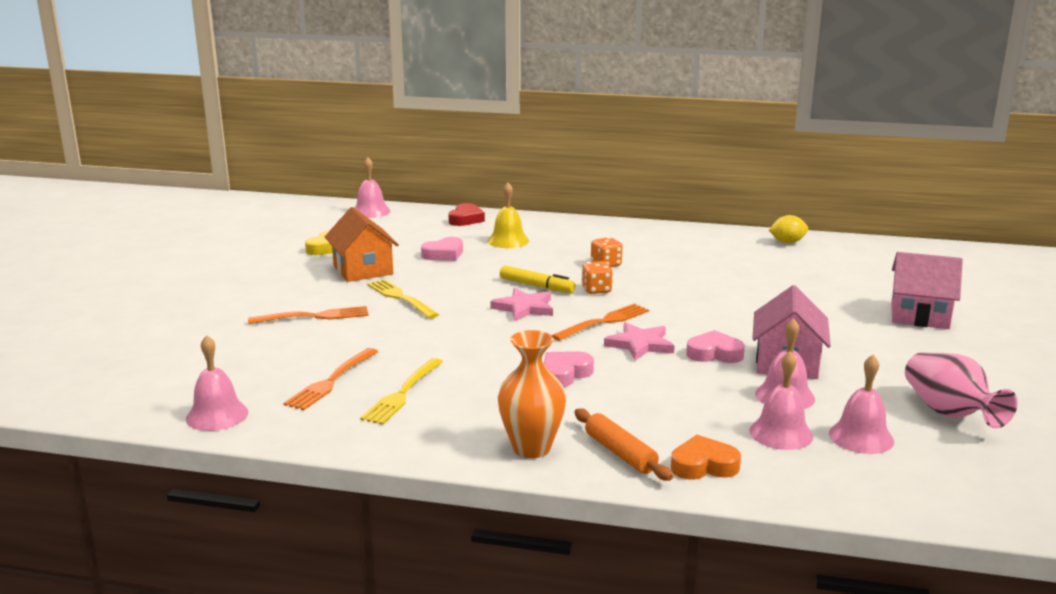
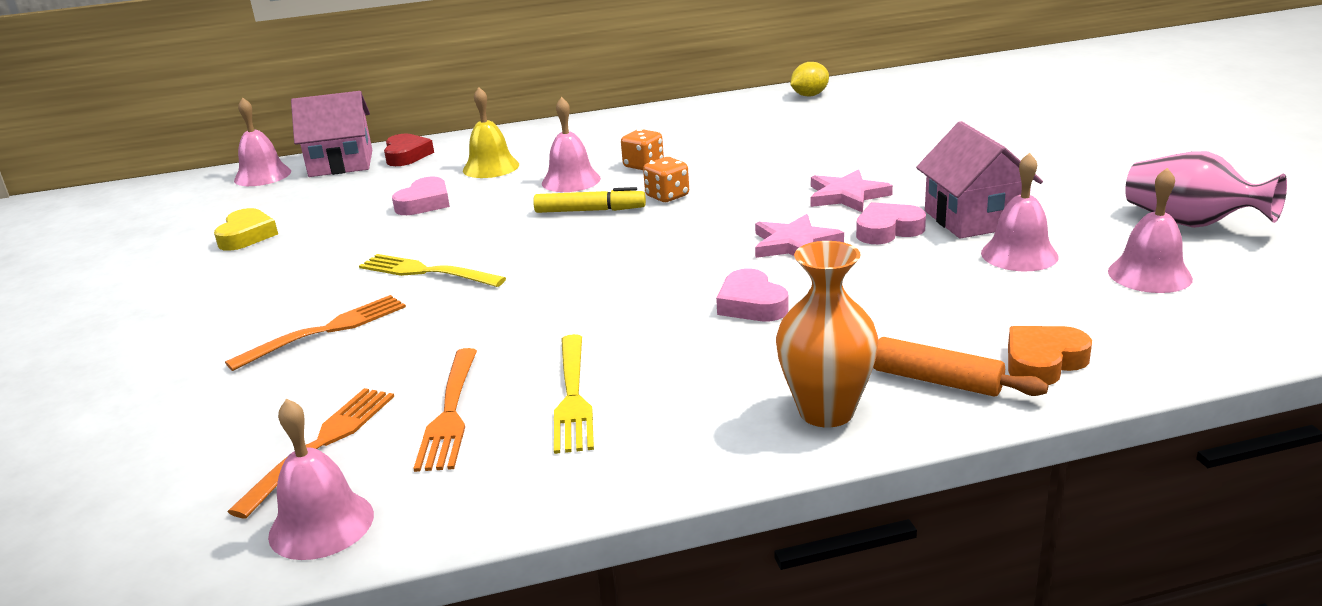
camera: 25 degrees left, 5 degrees up
(363, 270) = (332, 250): orange house -> none
(524, 308) = (605, 240): pink star -> pink star (847, 196)
(565, 374) = (751, 304): pink heart -> pink heart turned 45 degrees counterclockwise
(604, 322) = (721, 230): orange fork -> orange fork (321, 445)
(781, 433) = (1070, 297): pink bell -> pink bell (571, 180)
(919, 316) = (1031, 135): pink house -> pink house (341, 163)

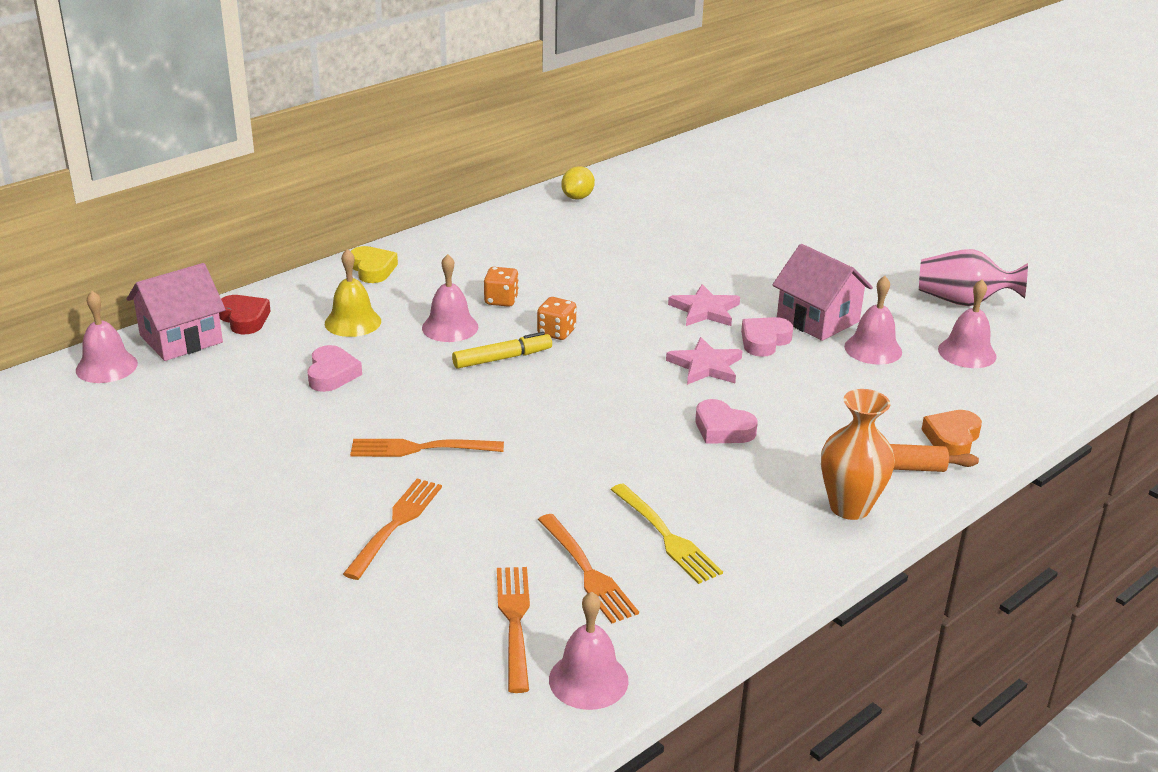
camera: 30 degrees left, 5 degrees up
(247, 236) = (185, 442): yellow heart -> yellow heart (372, 269)
(426, 272) = (420, 448): yellow fork -> orange fork

